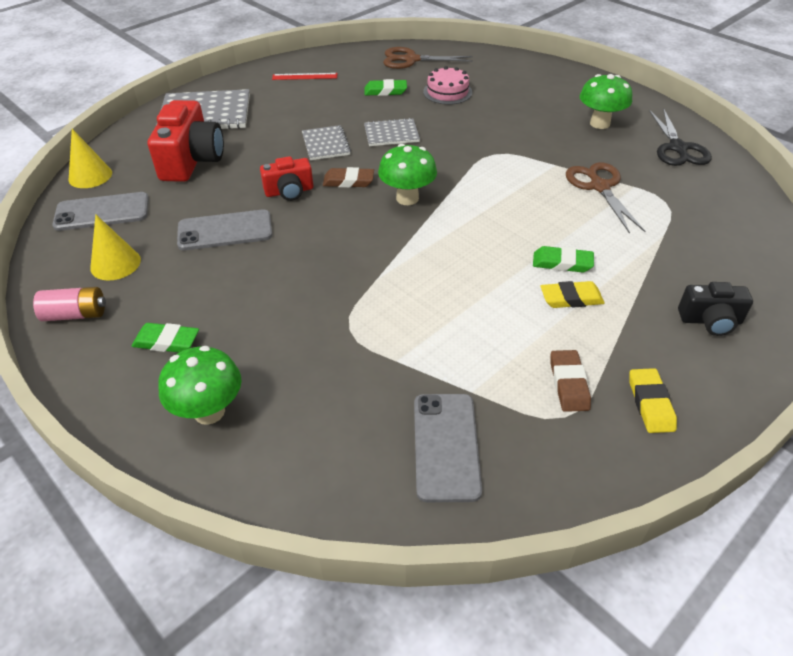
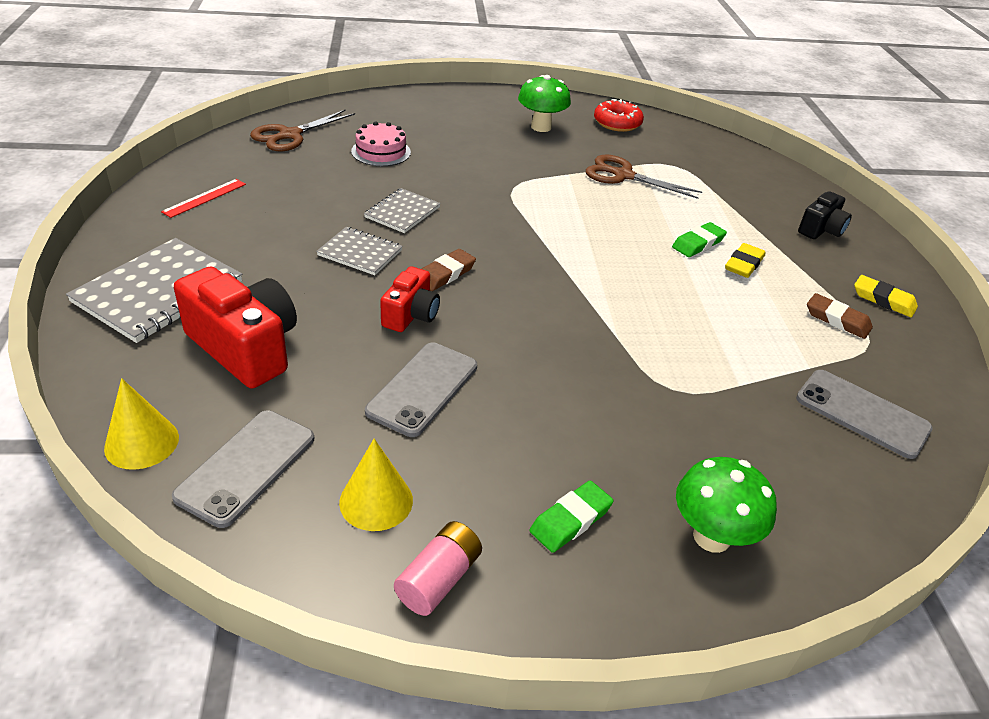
camera: 55 degrees left, 5 degrees down
(385, 91) = (321, 175): green eraser -> none
(407, 198) = (519, 260): green mushroom -> none
(678, 148) = (617, 123): black scissors -> red donut

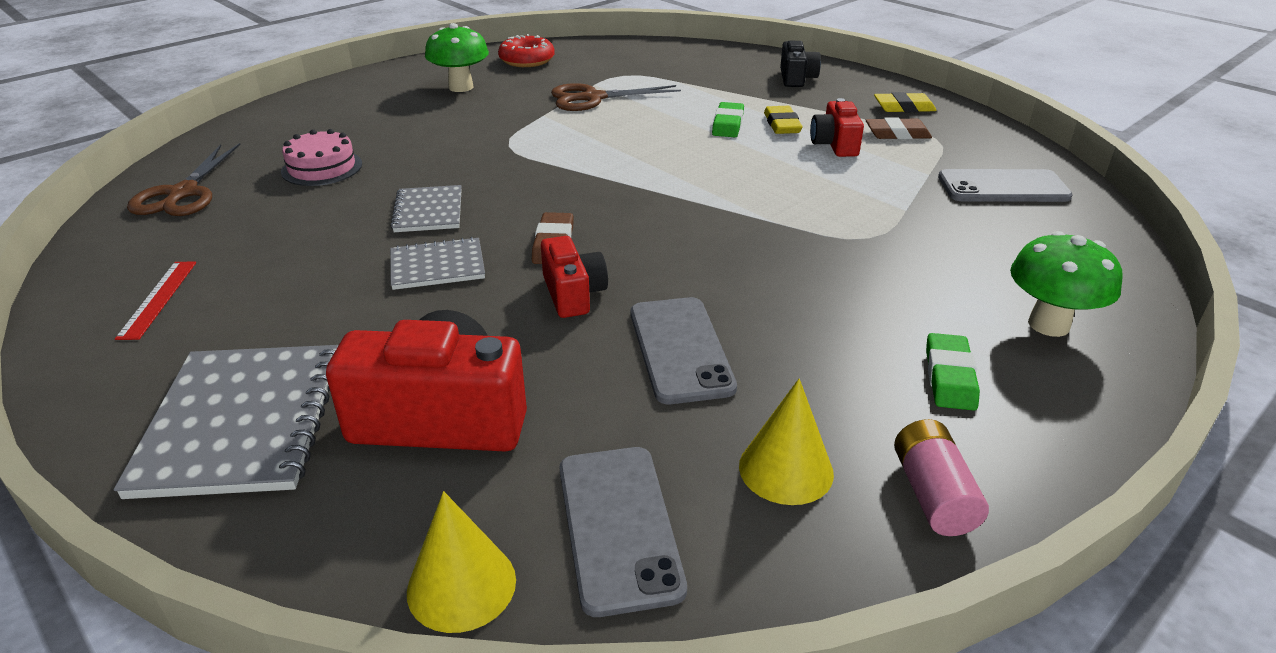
camera: 35 degrees left, 5 degrees down
(763, 302) = (834, 144): none -> red camera

